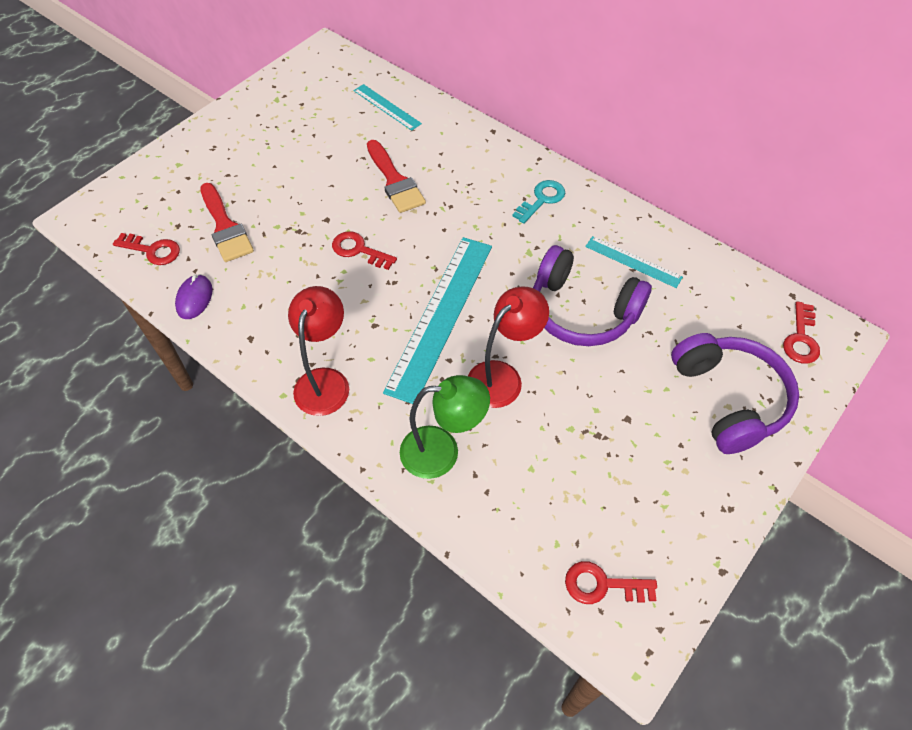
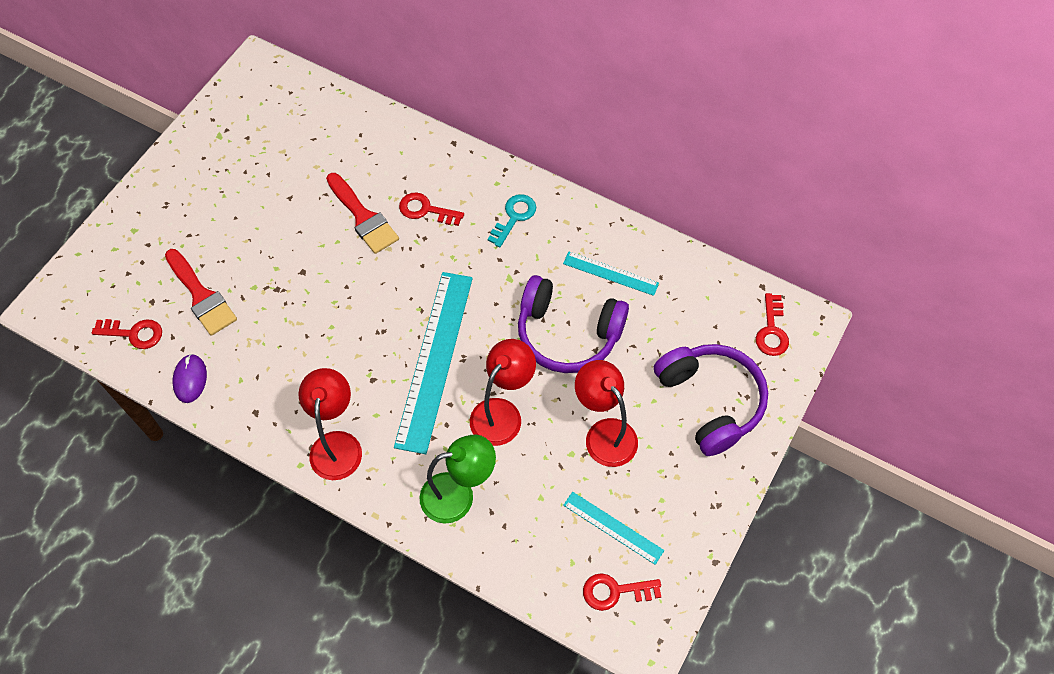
camera: 10 degrees left, 5 degrees up
(359, 250) = (342, 301): red key -> red key (426, 210)
(387, 107) = (338, 129): turquoise ruler -> turquoise ruler (613, 527)
(609, 413) = (604, 433): none -> red lamp

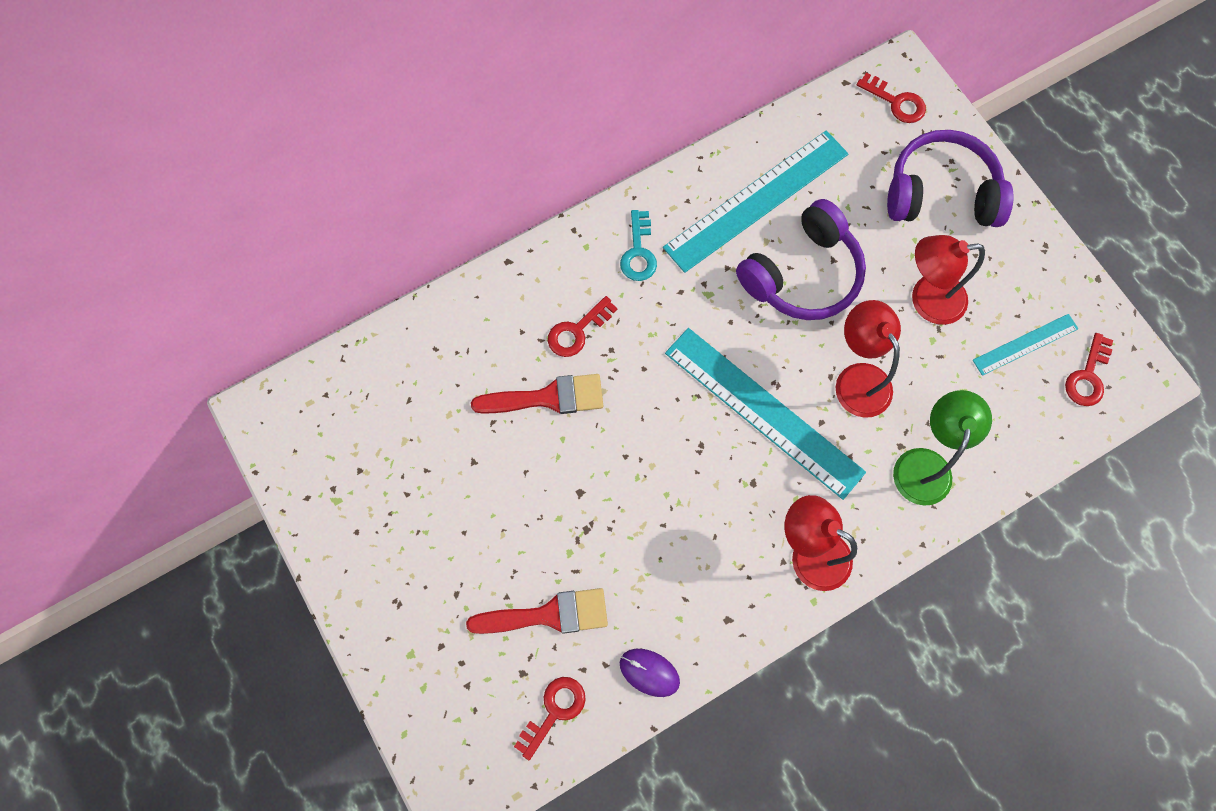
camera: 60 degrees left, 10 degrees up
(514, 217) = (638, 252): turquoise key -> turquoise key turned 150 degrees counterclockwise
(610, 273) = (757, 201): turquoise ruler -> turquoise ruler, size x1.98

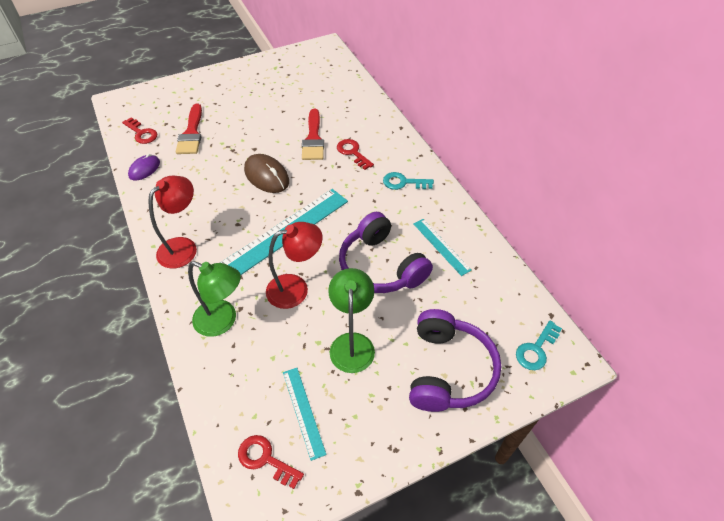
camera: 95 degrees right, 20 degrees down
(645, 458) = (267, 176): none -> brown mouse
(757, 201) = (441, 246): turquoise ruler -> turquoise ruler, size x0.51
(896, 102) = (536, 349): red key -> turquoise key
(926, 300) = (352, 343): red lamp -> green lamp

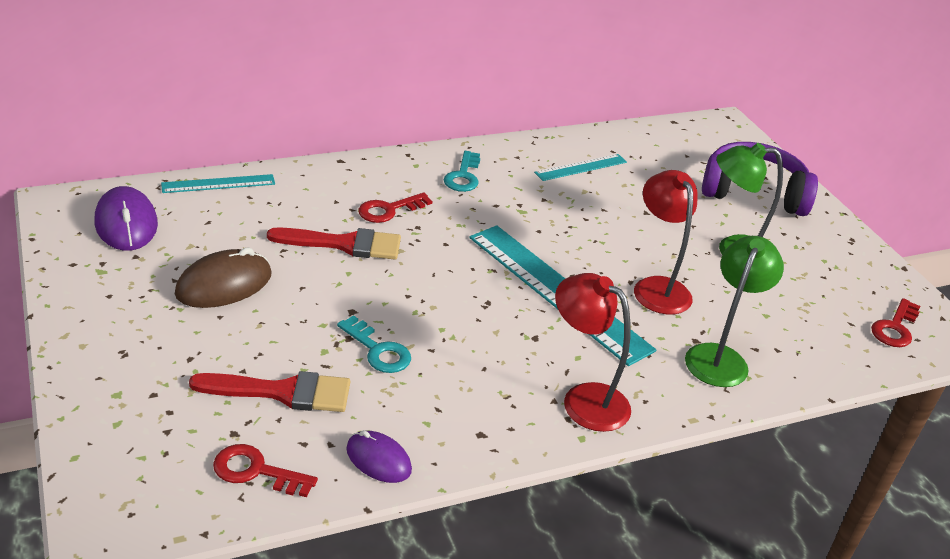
camera: 90 degrees left, 15 degrees down
(141, 133) = (256, 471): red key -> red key turned 120 degrees counterclockwise
(267, 176) = (427, 300): brown mouse -> brown mouse (224, 284)
(303, 411) = (830, 295): turquoise ruler -> turquoise ruler (218, 184)
(314, 67) = (126, 224): none -> purple mouse
(380, 266) = (615, 215): purple headphones -> none
(536, 349) = (717, 138): turquoise key -> turquoise key (378, 350)

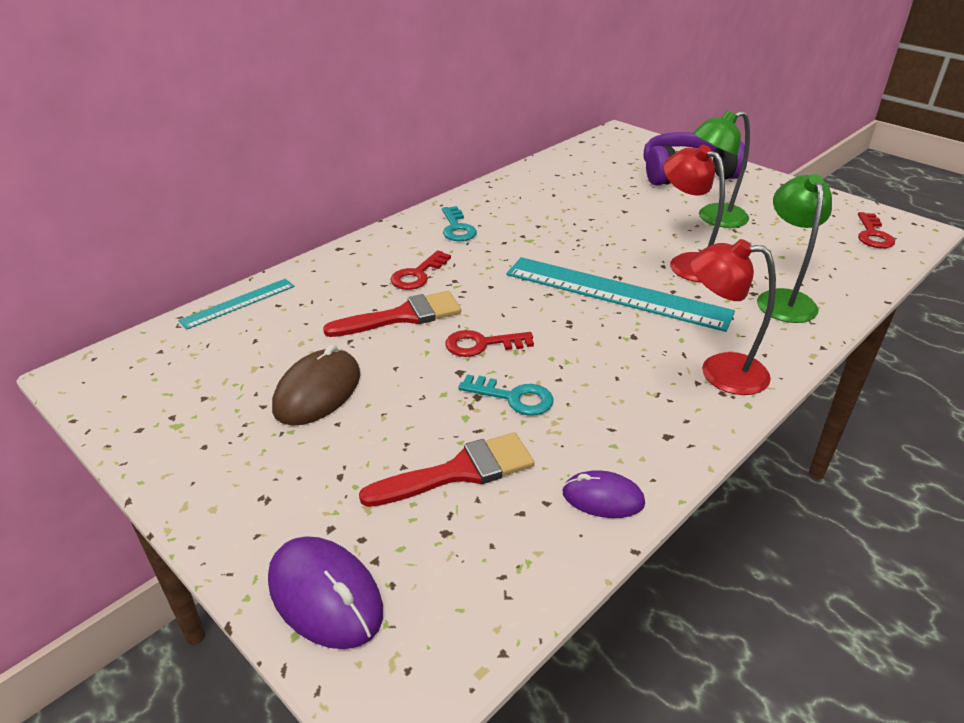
camera: 20 degrees left, 0 degrees up
(126, 224) = (170, 370): purple mouse -> purple mouse (325, 595)
(256, 471) = (500, 561): red key -> red key (482, 344)
(581, 167) = (545, 193): turquoise ruler -> none

